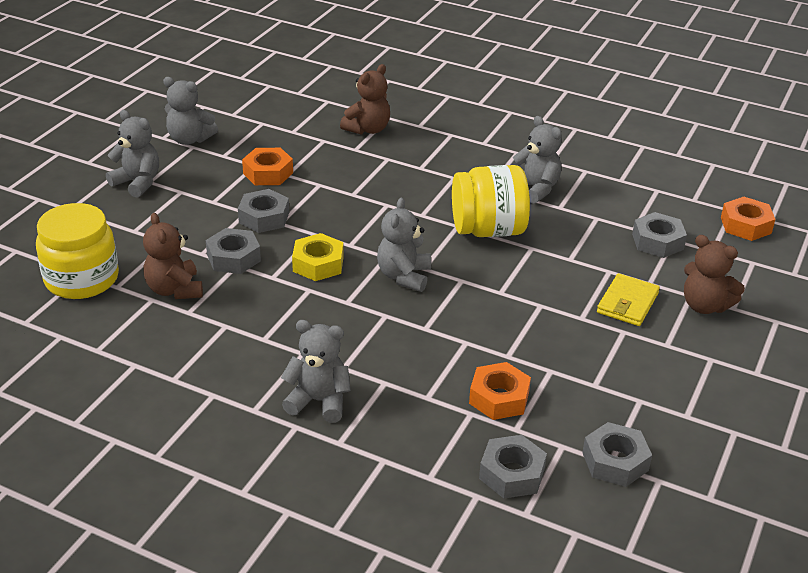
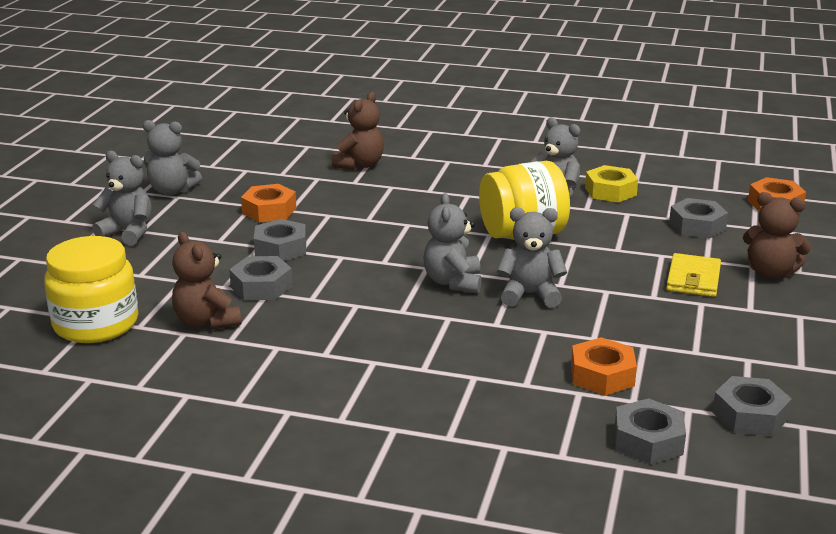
camera: 10 degrees left, 10 degrees down
(318, 264) = (356, 282): yellow nut -> yellow nut (610, 191)
(319, 401) = (409, 402): grey teddy bear -> grey teddy bear (530, 295)

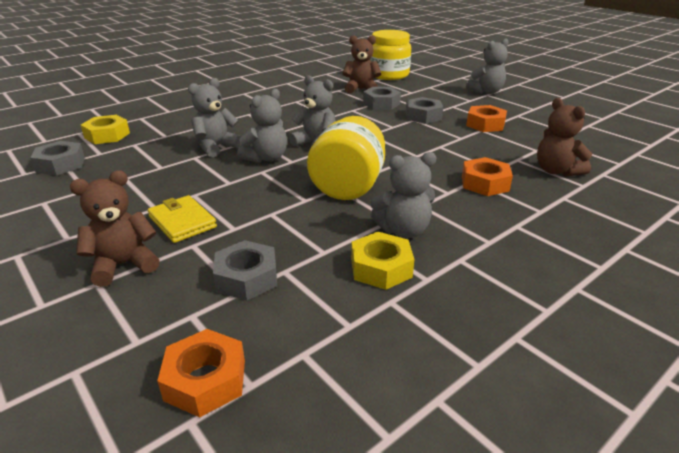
camera: 125 degrees right, 5 degrees up
(172, 191) = (545, 109): grey teddy bear -> grey teddy bear (216, 147)
(602, 375) = (163, 145): orange nut -> orange nut (485, 183)
(648, 441) = (107, 135): grey nut -> yellow nut

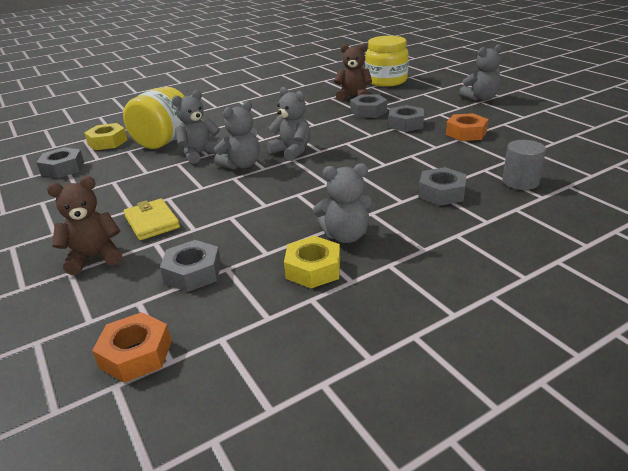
camera: 10 degrees right, 0 degrees up
(348, 187) = (308, 194): yellow jar -> yellow jar (163, 141)
(485, 183) = (441, 193): orange nut -> grey nut
(556, 171) = (520, 182): brown teddy bear -> grey cylinder

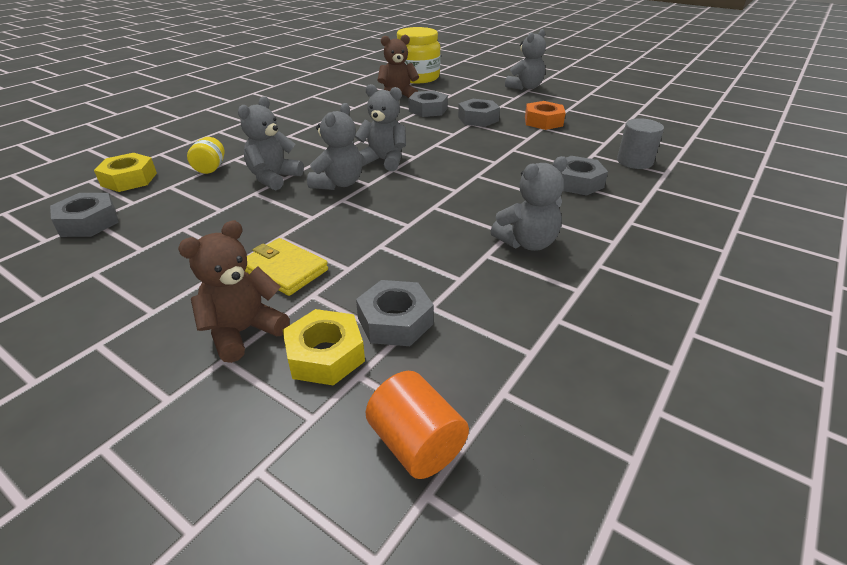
camera: 25 degrees left, 5 degrees up
(136, 354) = (416, 444): orange nut -> orange cylinder
(163, 141) = (210, 168): yellow jar -> yellow jar, size x0.45
(313, 269) = (528, 286): yellow nut -> yellow nut (325, 355)

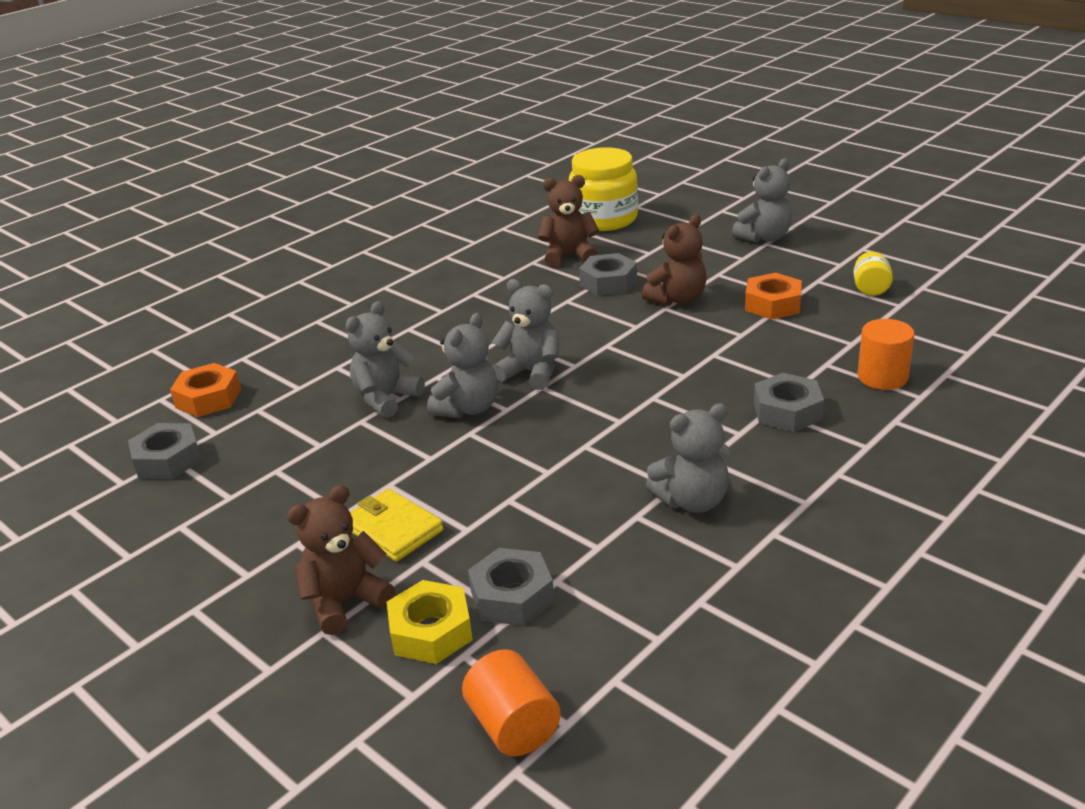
camera: 10 degrees right, 5 degrees down
(129, 179) = (208, 398): yellow nut -> orange nut
(210, 168) = (307, 382): yellow jar -> yellow jar (870, 289)
(478, 119) = (677, 299): grey nut -> brown teddy bear
(634, 161) = (882, 377): grey cylinder -> orange cylinder

